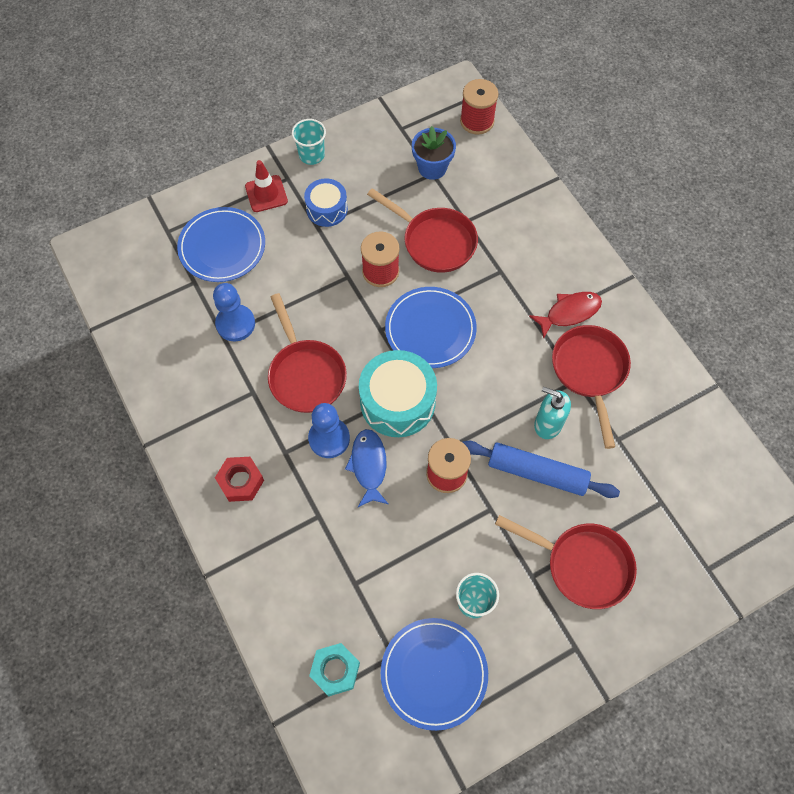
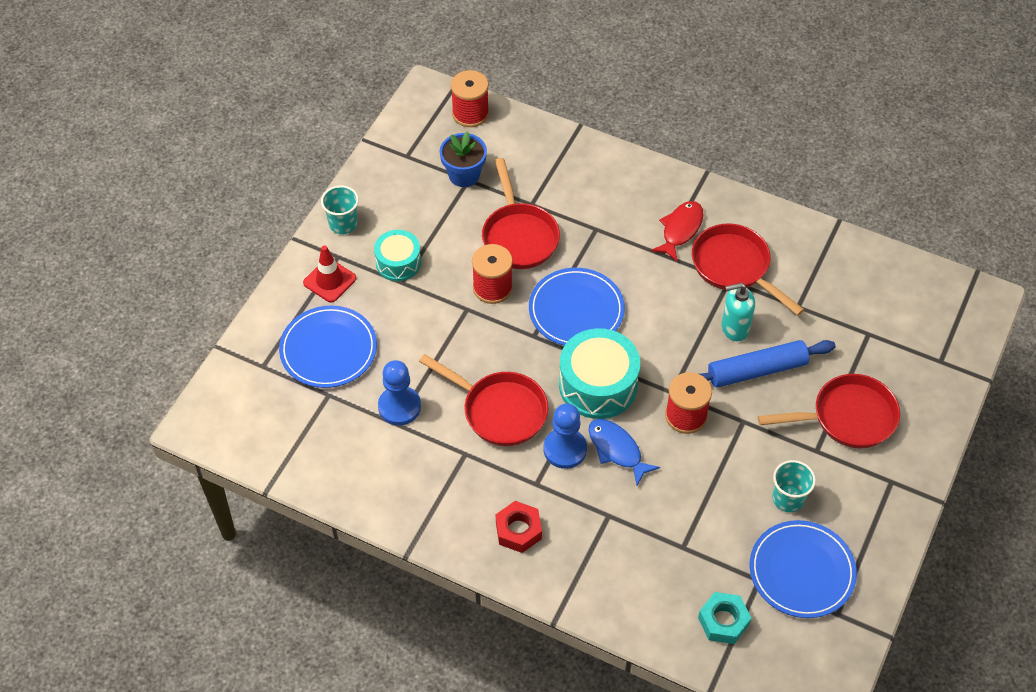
camera: 35 degrees left, 10 degrees down
(327, 209) = (398, 262): blue drum -> turquoise drum
(434, 241) = (519, 236): red pan -> red pan turned 75 degrees clockwise

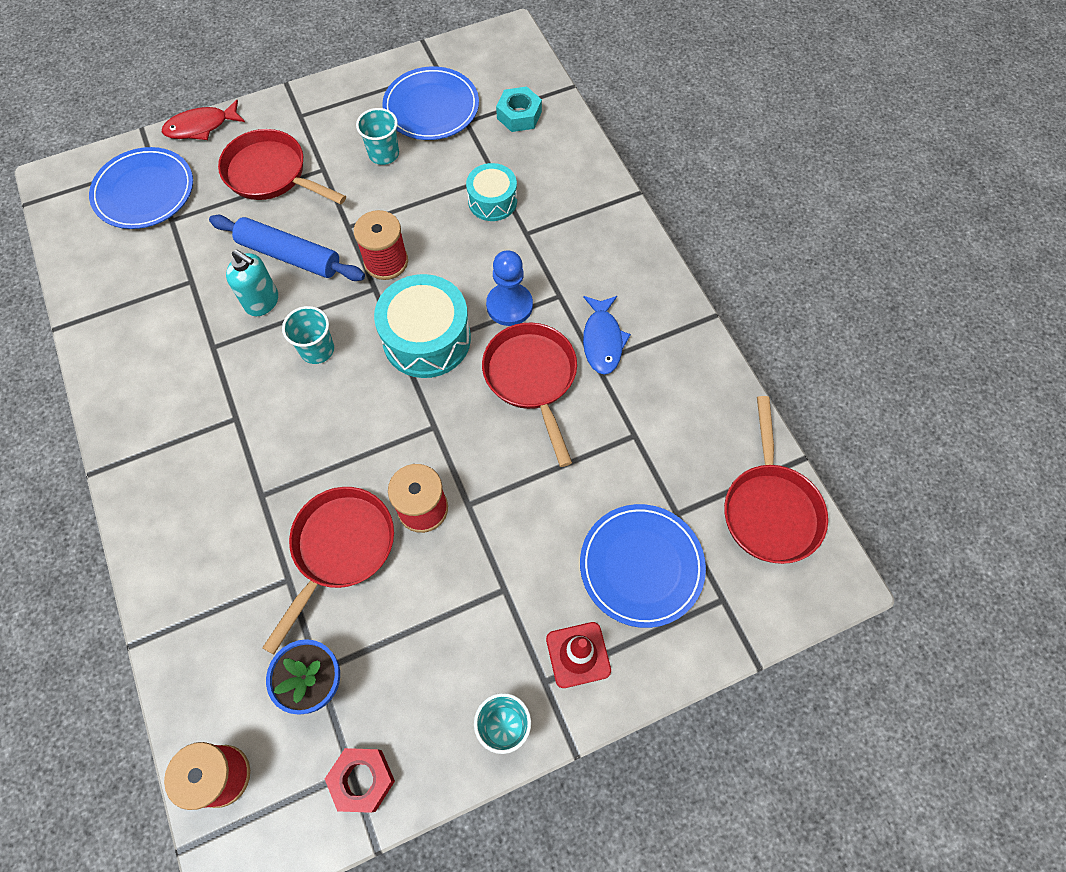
camera: 140 degrees left, 10 degrees up
(398, 262) = (488, 618): turquoise drum -> turquoise drum (492, 201)
(399, 407) = (619, 449): blue pawn -> none
(518, 530) = (607, 271): red nut -> red nut (362, 780)
(576, 310) = (371, 422): blue plate -> blue plate (144, 191)
(617, 450) = (468, 275): blue fish -> blue fish (602, 340)
(661, 326) = (317, 349): none -> turquoise cup
(680, 230) = (190, 430): red fish -> red fish (201, 127)
(734, 267) = (193, 355): red pan -> red pan (770, 508)

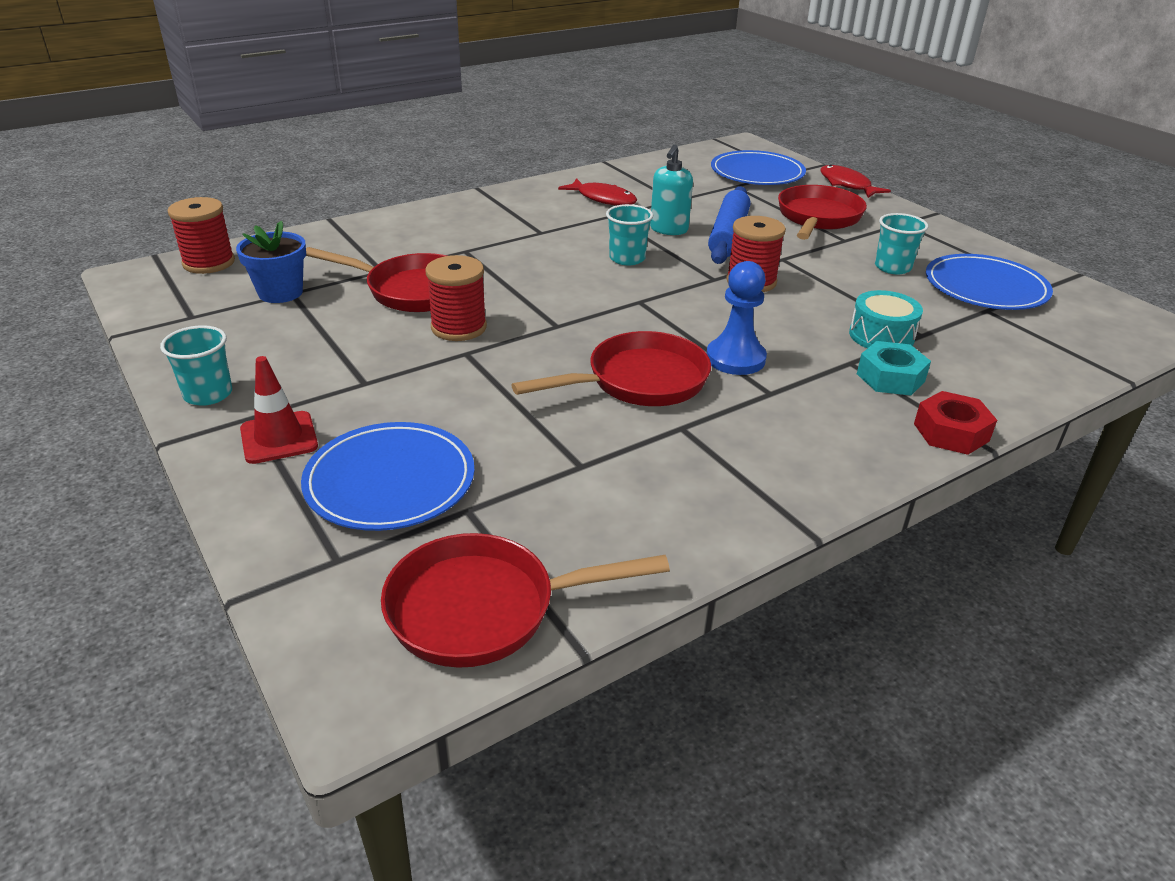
camera: 80 degrees right, 30 degrees down
(166, 347) = (603, 199): none -> red fish
(362, 780) = (181, 322): red nut -> red nut (951, 432)
(426, 338) = (665, 312): turquoise drum -> none
(519, 115) = (1034, 344): turquoise nut -> turquoise nut (890, 377)
(602, 340) = (718, 431): blue fish -> none

